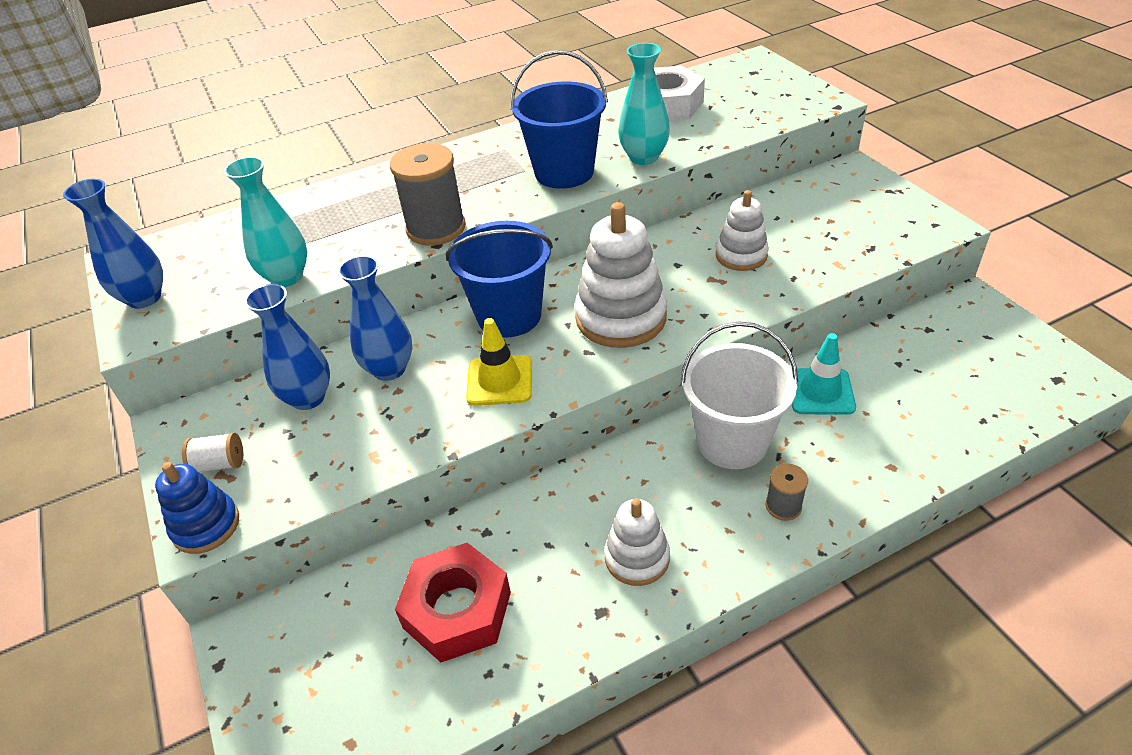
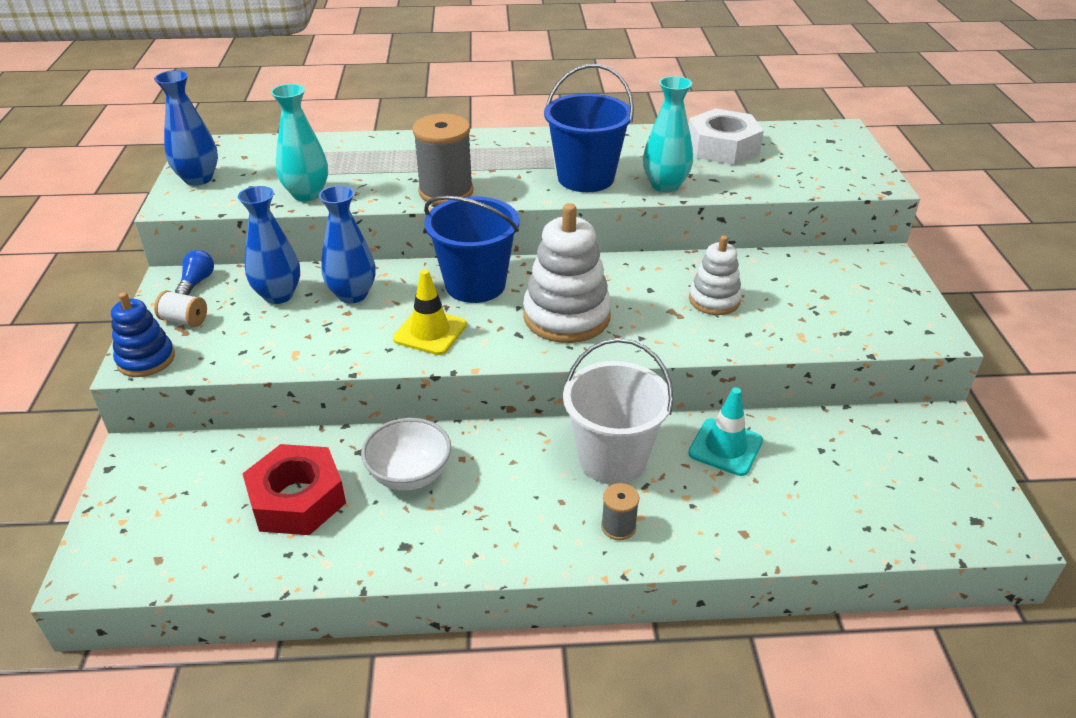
camera: 20 degrees right, 5 degrees down
(202, 415) = (197, 282): none -> blue light bulb
(554, 535) = (409, 475): none -> white bowl
(637, 558) = (463, 517): white stacking toy -> none

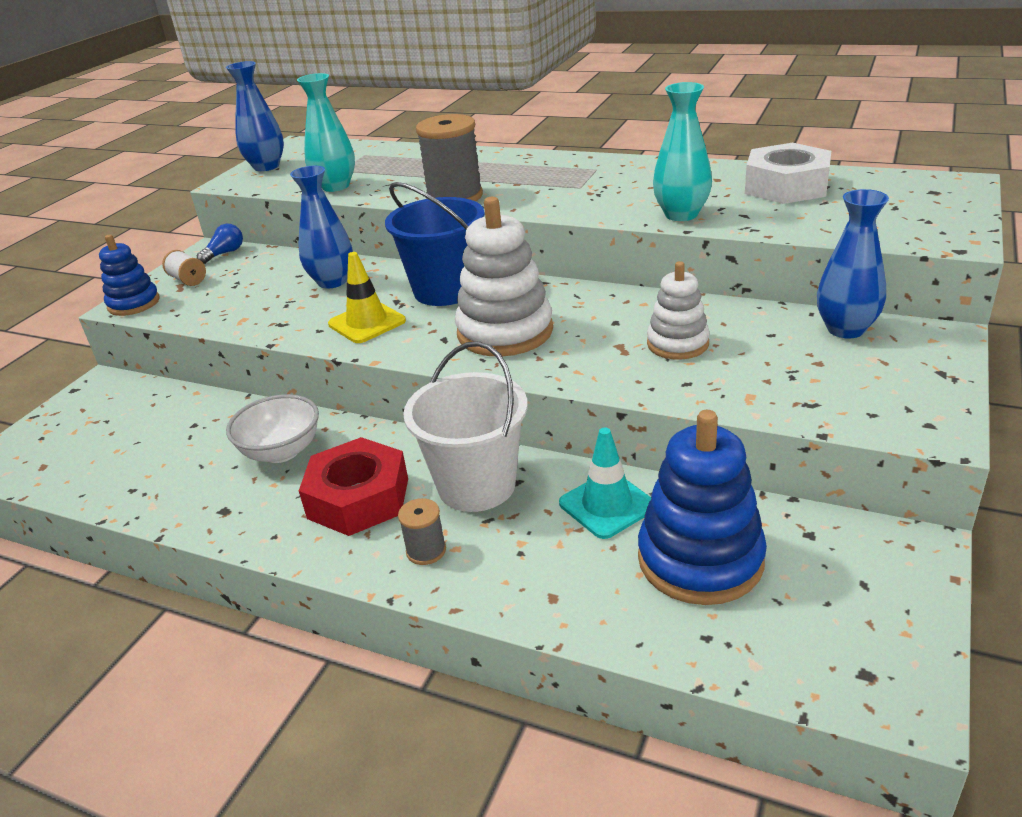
camera: 30 degrees right, 5 degrees down
(278, 295) = (274, 272): blue vase -> blue vase (845, 329)
(297, 499) = (178, 448): red nut -> red nut (358, 498)
(585, 178) = (602, 199): blue bucket -> none
(821, 471) = (700, 559): none -> blue stacking toy

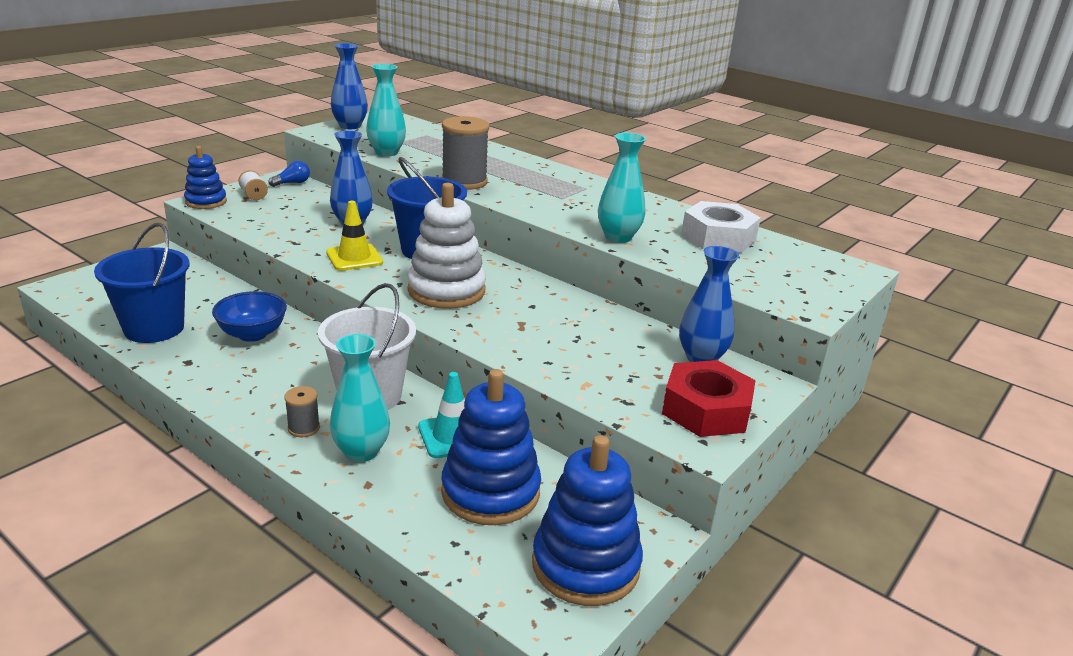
camera: 10 degrees right, 5 degrees down
(152, 480) = (154, 328): none -> blue bucket
(281, 451) = (252, 334): white bowl -> blue bowl
(358, 498) = (282, 380): red nut -> red nut (706, 410)
(516, 559) = (361, 452): none -> turquoise vase
(677, 344) = (565, 333): white stacking toy -> none
(871, 613) = (585, 565): none -> blue stacking toy

